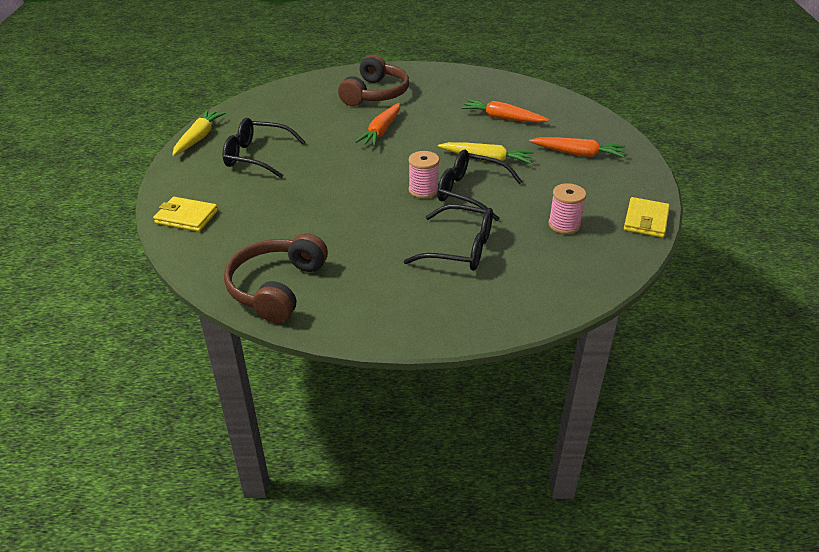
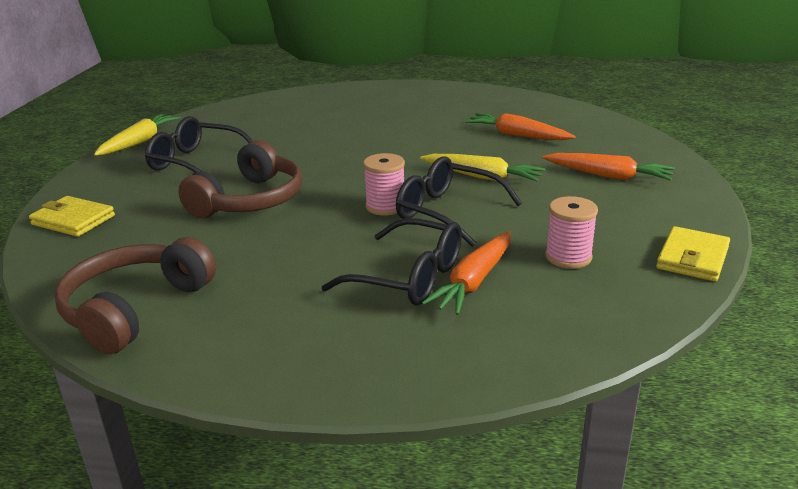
camera: 10 degrees right, 10 degrees down
(375, 94) = (368, 108): brown headphones -> brown headphones (250, 200)
(381, 131) = (359, 143): orange carrot -> orange carrot (474, 281)

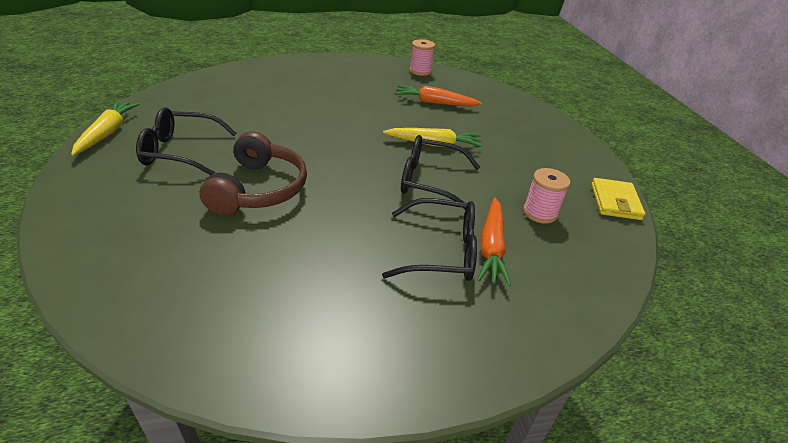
camera: 25 degrees left, 10 degrees up
(73, 220) = (89, 235): yellow wallet -> none
(135, 309) = (222, 332): brown headphones -> none
(385, 206) = (379, 182): pink spool -> pink spool (420, 71)
(608, 176) = (519, 135): orange carrot -> none

